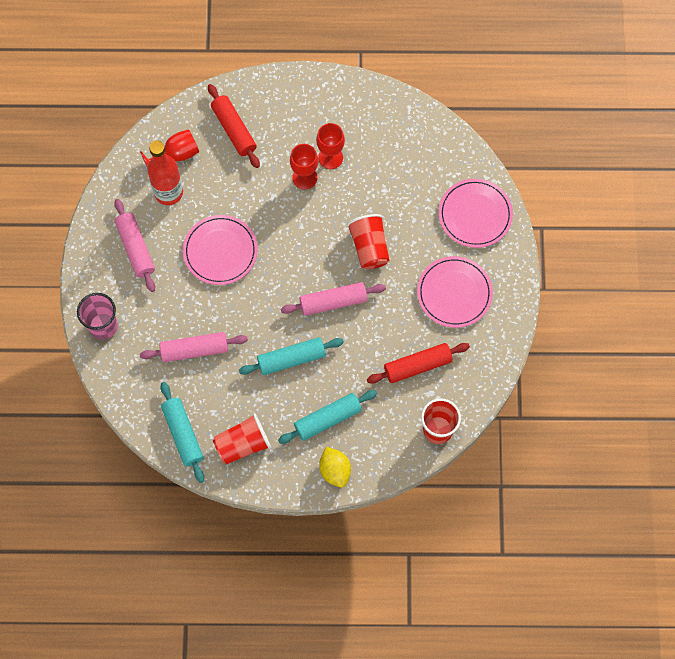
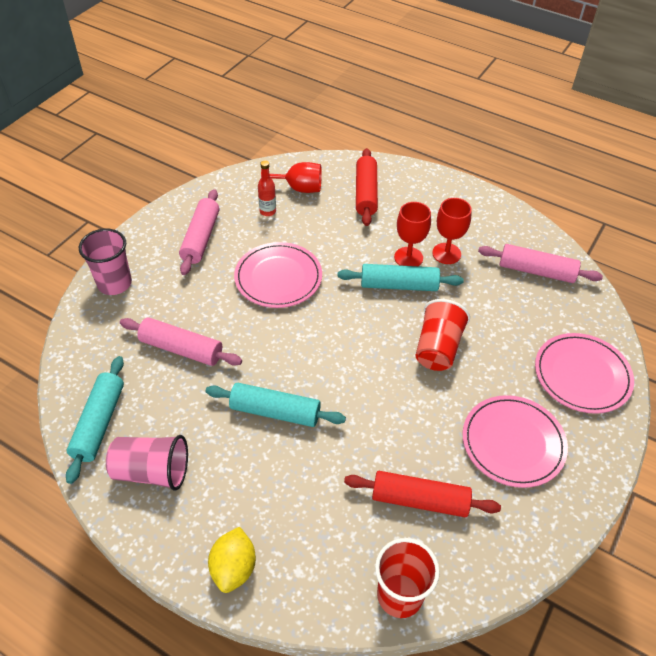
camera: 30 degrees right, 20 degrees down
(168, 192) = (267, 211): red bottle -> red bottle, size x0.52
(243, 444) = (152, 471): red cup -> pink cup
(328, 419) = (269, 500): turquoise rolling pin -> turquoise rolling pin (399, 285)
(333, 302) = (362, 379): pink rolling pin -> pink rolling pin (536, 271)

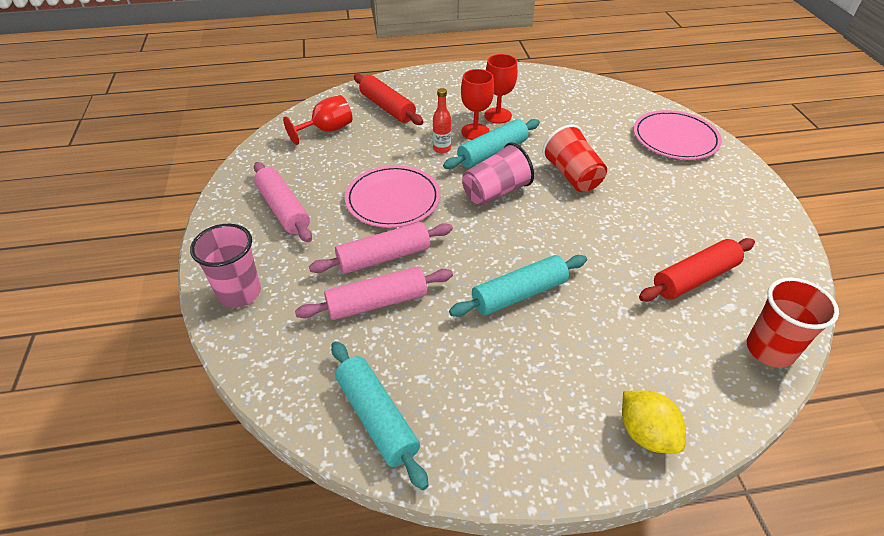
camera: 40 degrees left, 5 degrees down
(152, 471) = (480, 417): pink cup -> pink cup (495, 192)
(267, 211) = (321, 159): red bottle -> red bottle (441, 149)
(513, 443) = (695, 202): pink plate -> none
(536, 271) = (568, 95): pink rolling pin -> pink rolling pin (384, 257)

